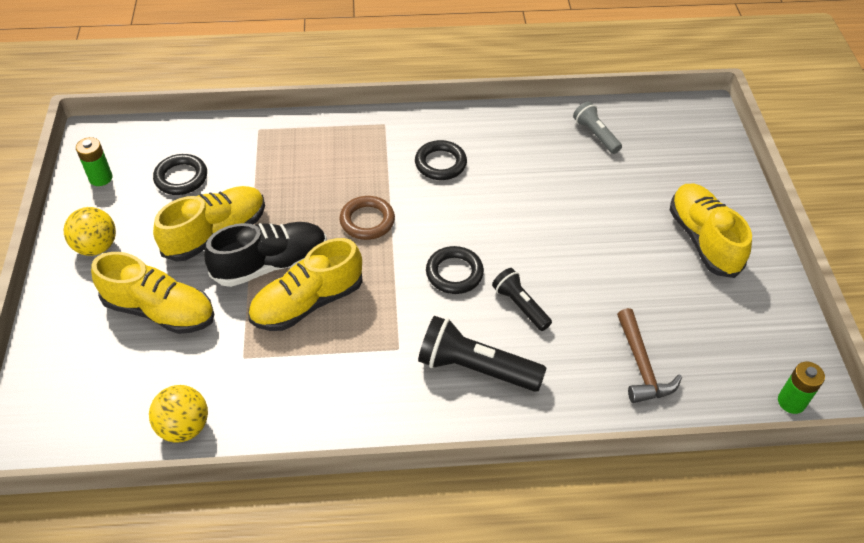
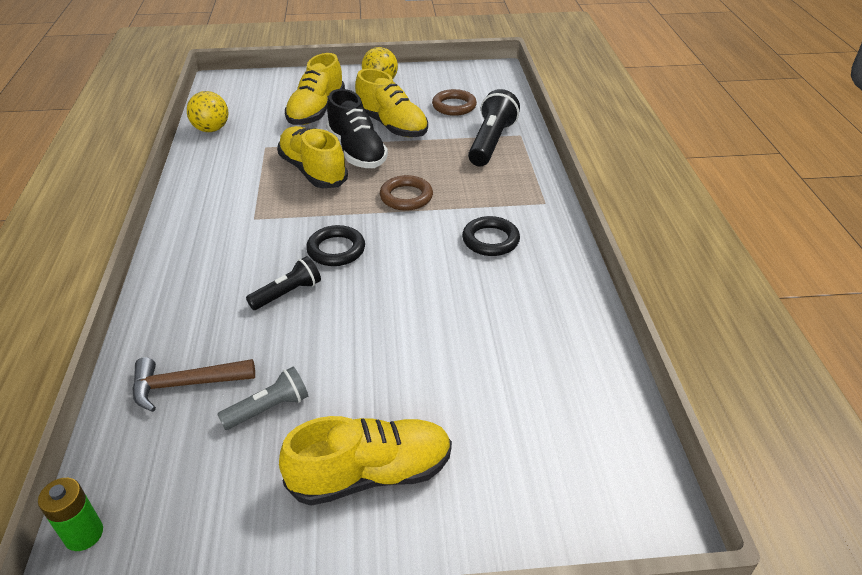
camera: 90 degrees right, 10 degrees down
(100, 178) = (450, 76): green battery -> none
(181, 178) = (454, 106): black ring -> brown ring
(475, 368) = (219, 262): black flashlight -> black flashlight (491, 142)
(595, 135) = (566, 373): grey flashlight -> grey flashlight (269, 408)

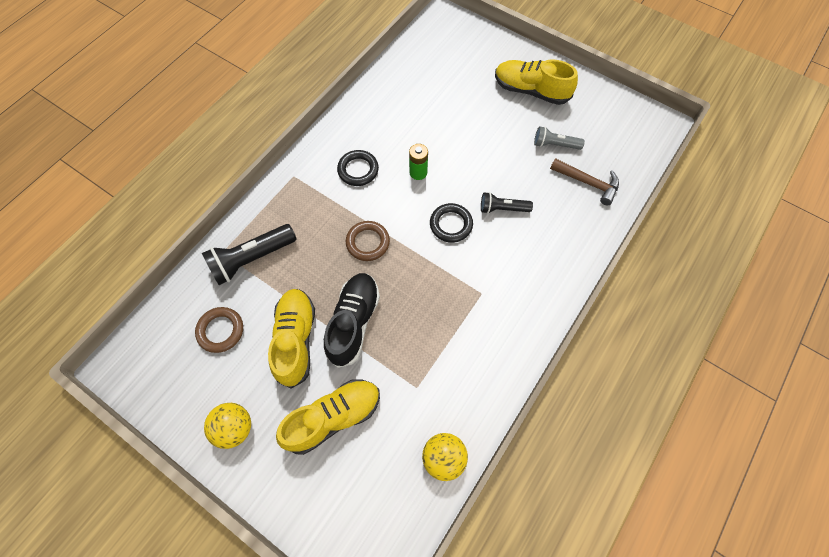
camera: 140 degrees left, 25 degrees up
(84, 534) = (657, 137): green battery -> green battery (418, 172)
(313, 171) = (404, 321): yellow shoe -> none

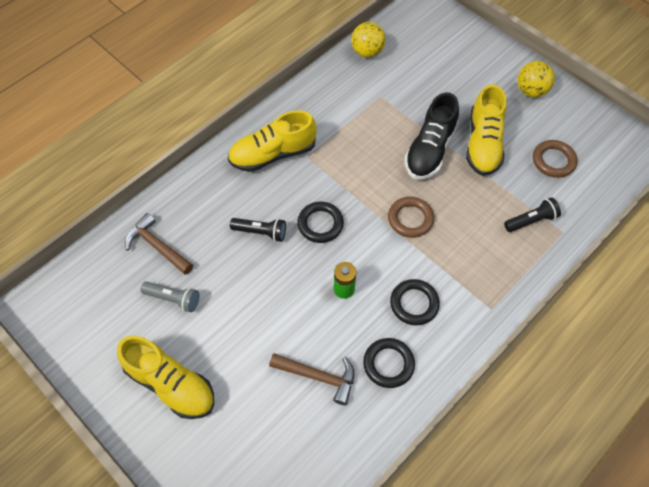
camera: 170 degrees left, 5 degrees down
(252, 259) = (531, 220): black flashlight -> black flashlight, size x0.60
(333, 417) = (450, 86): yellow shoe -> yellow shoe (273, 154)
(374, 125) = (388, 364): none -> black ring
(425, 110) = (318, 376): none -> brown hammer

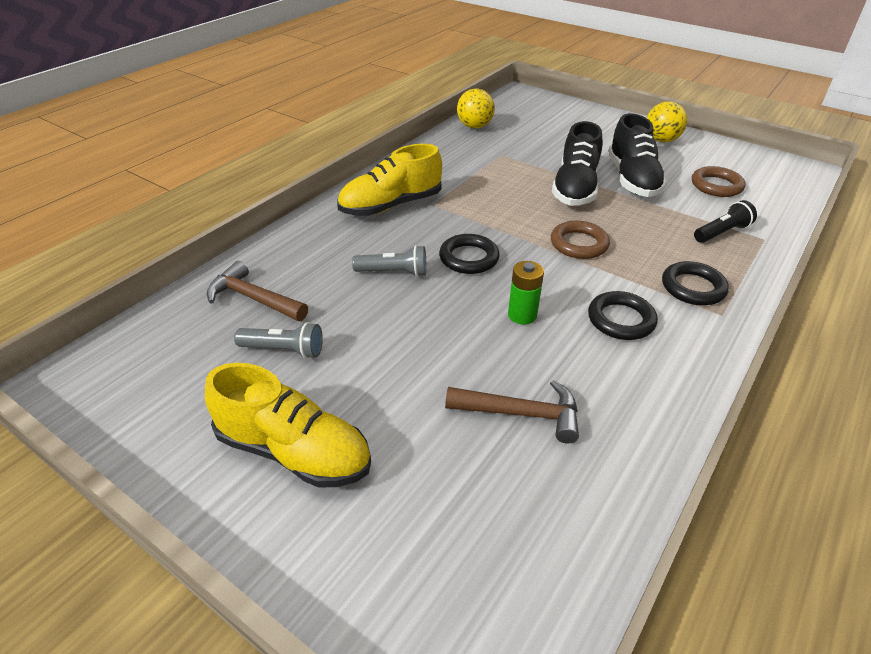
camera: 10 degrees left, 20 degrees down
(261, 232) = (394, 272): black flashlight -> grey flashlight
(388, 364) = (616, 387): black ring -> black ring (693, 287)
(483, 144) = (632, 179): yellow shoe -> black shoe

